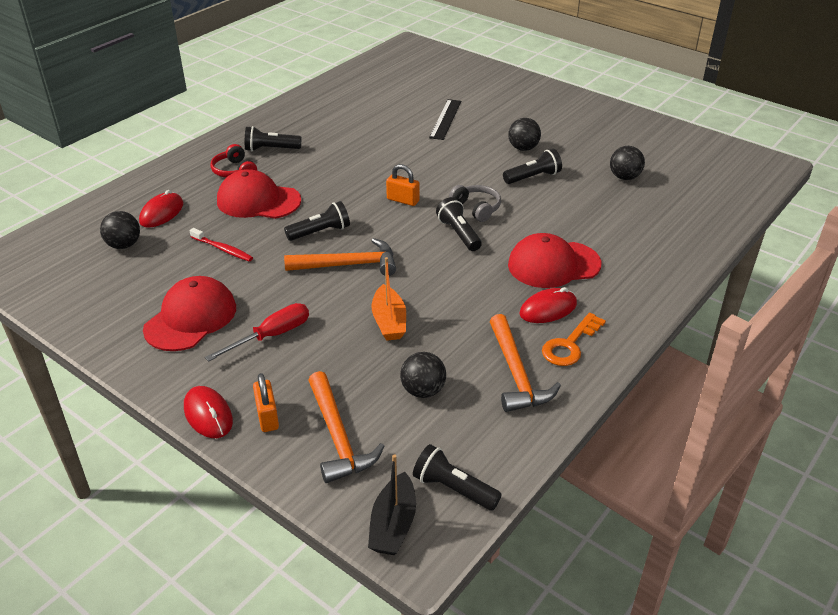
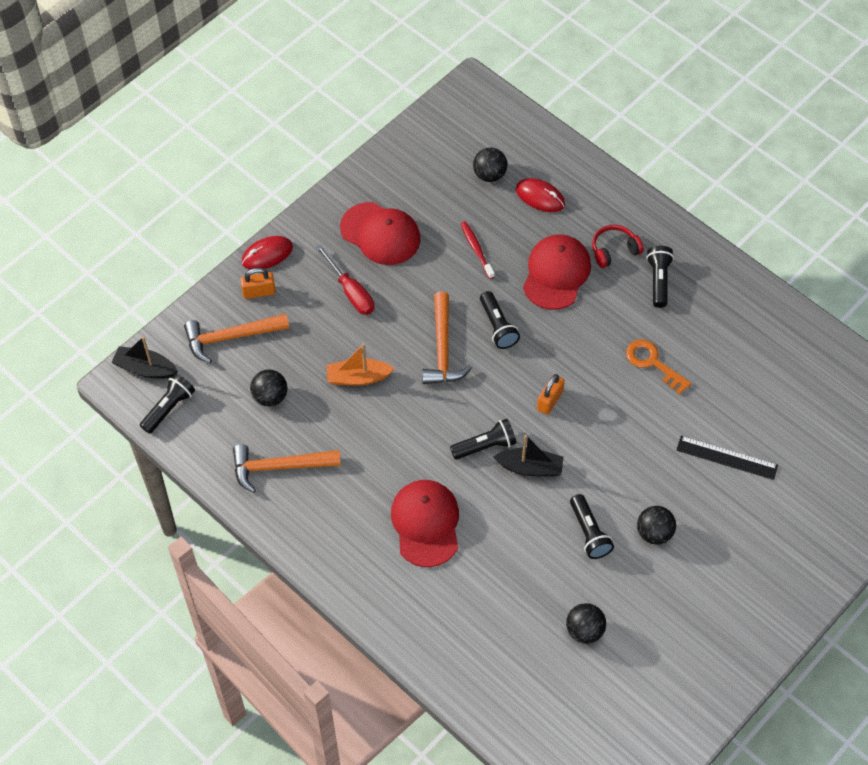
camera: 95 degrees right, 20 degrees up
(223, 249) = (476, 249): red toothbrush -> red toothbrush turned 120 degrees clockwise
(476, 208) = (530, 467): grey headphones -> black boat
(548, 309) = (359, 506): red mouse -> none
(570, 345) = (309, 515): orange key -> orange key (652, 363)

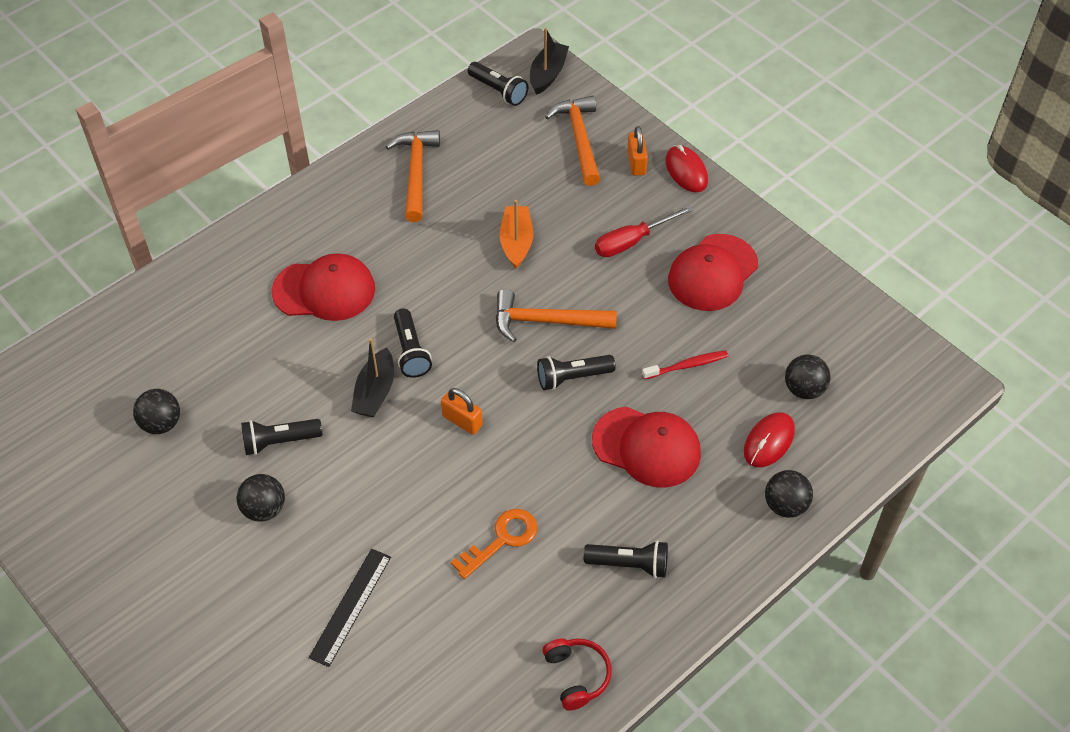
camera: 95 degrees right, 5 degrees down
(270, 397) = (501, 168): black ball -> black ball (785, 505)
(614, 250) = (680, 517): red headphones -> red headphones (576, 675)

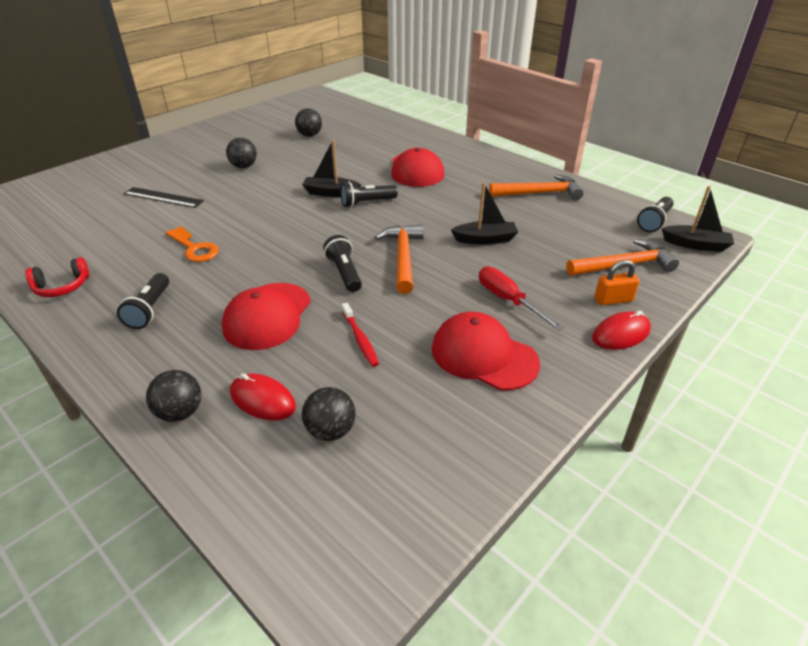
camera: 85 degrees right, 15 degrees down
(279, 441) = (293, 166): black flashlight -> none
(462, 421) = (304, 226): orange padlock -> none
(516, 242) = (485, 239): orange boat -> black boat

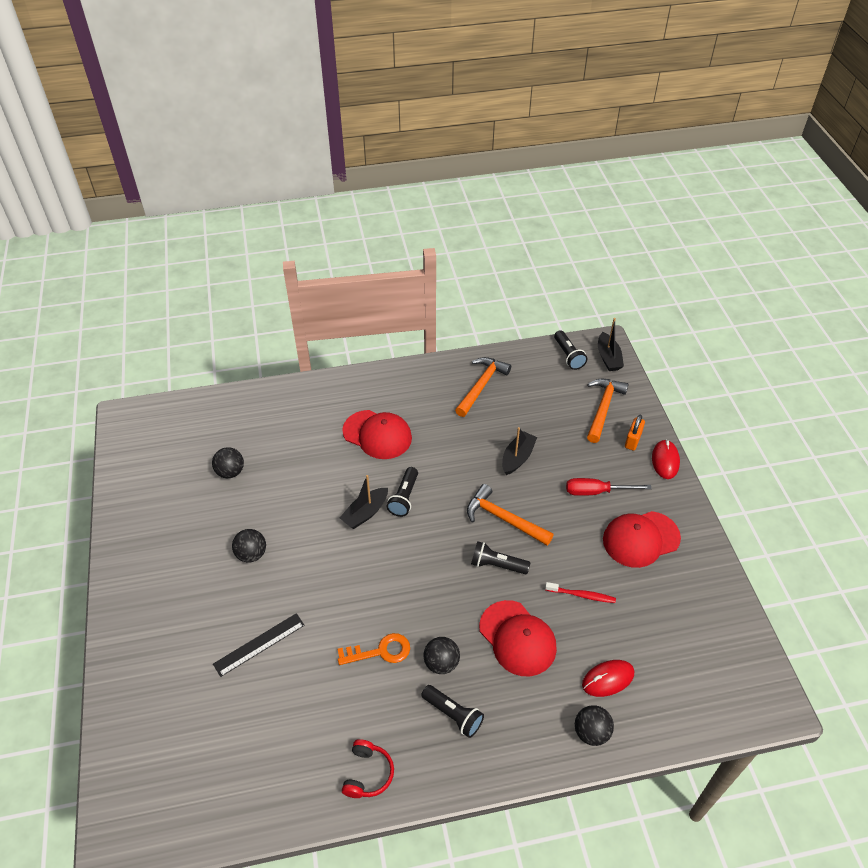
camera: 55 degrees left, 10 degrees up
(330, 431) = (658, 654): black ball -> black ball (441, 663)
(695, 245) = (608, 358): black boat -> black boat turned 120 degrees clockwise

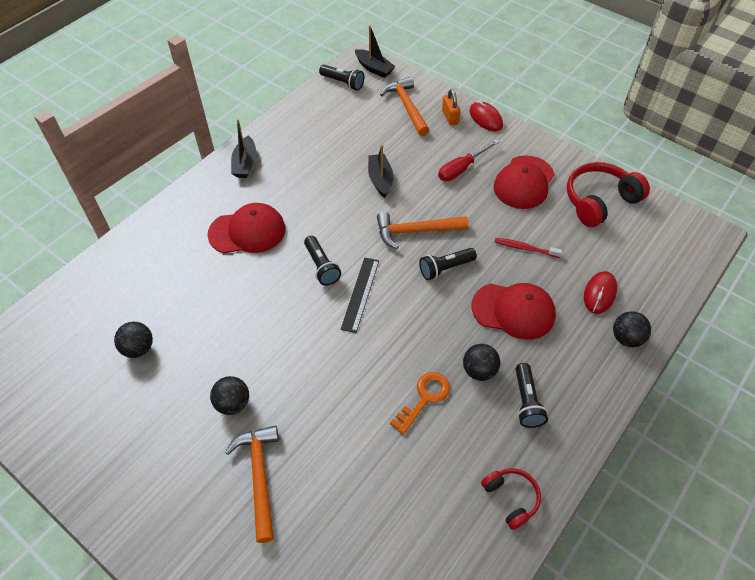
camera: 40 degrees left, 5 degrees up
(259, 644) = (318, 472): black ruler -> black ruler (360, 294)
(365, 513) = (301, 300): black boat -> black boat (245, 163)
(453, 715) = (526, 402): black flashlight -> black flashlight turned 90 degrees clockwise
(481, 386) = (297, 142): orange hammer -> orange hammer (259, 477)
(581, 595) = (525, 248): red toothbrush -> red toothbrush turned 135 degrees counterclockwise
(696, 602) = (599, 201): none -> red headphones

